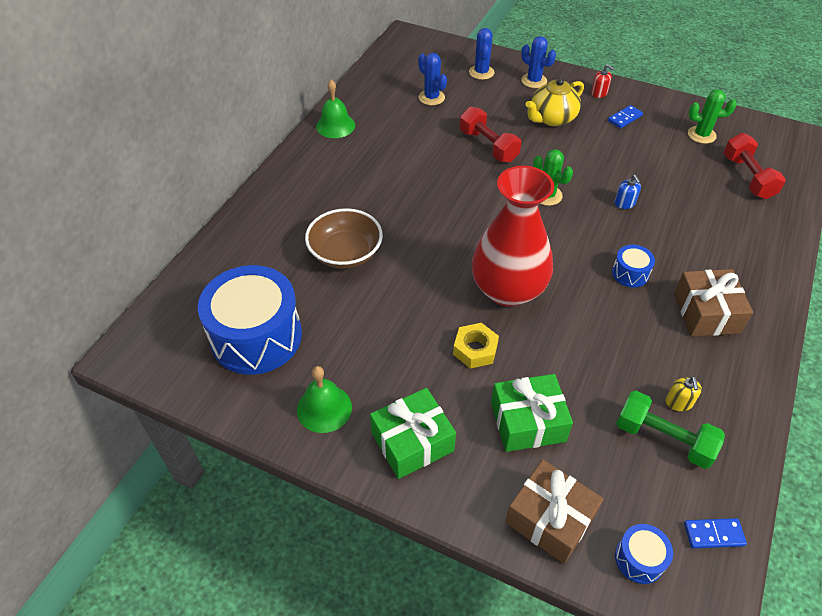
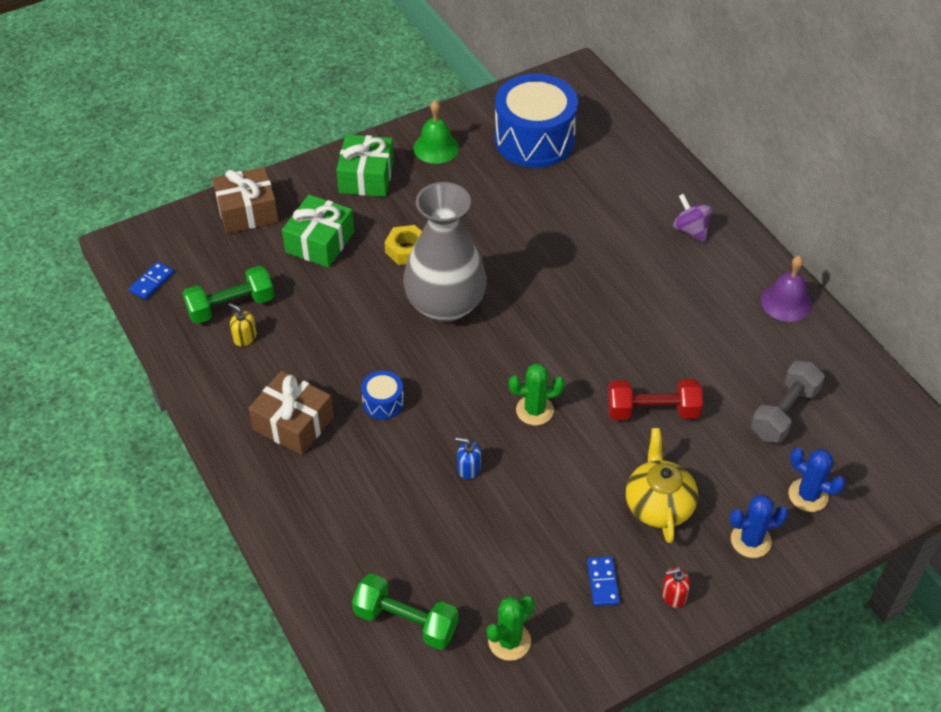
camera: 125 degrees right, 0 degrees up
(300, 192) = (690, 230): none -> purple spinning top
(335, 125) = (786, 302): green bell -> purple bell
(345, 253) = (582, 225): brown bowl -> none
(431, 97) = (784, 412): blue cactus -> grey dumbbell
(508, 290) = (445, 305): red vase -> grey vase
(639, 559) = (181, 236): blue drum -> none
(747, 177) = (406, 621): red dumbbell -> green dumbbell

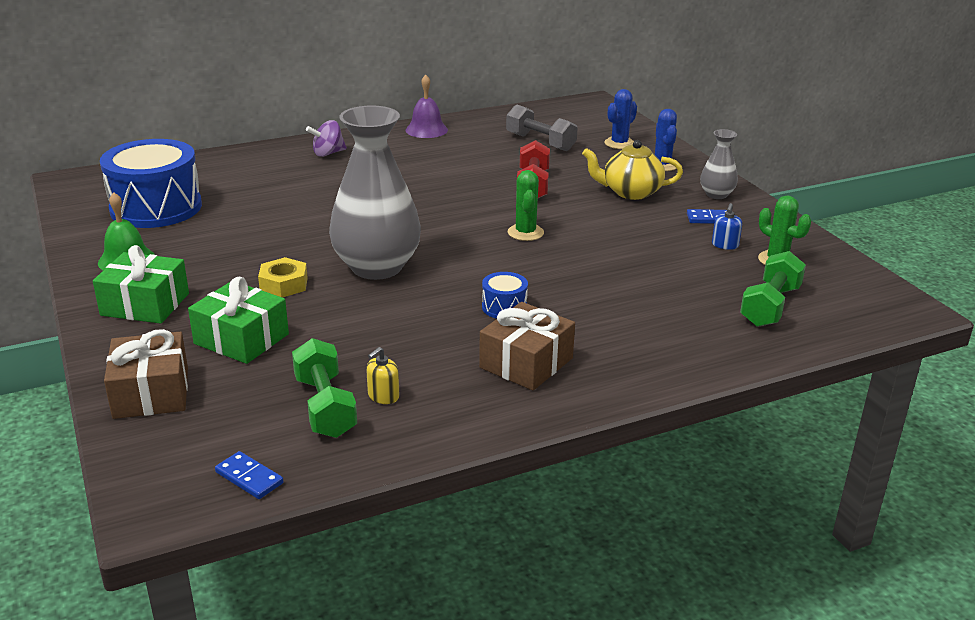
camera: 85 degrees left, 20 degrees down
(468, 468) = (592, 267): blue soap dispenser -> blue soap dispenser (725, 245)
(673, 595) = (716, 195): red soap dispenser -> grey vase

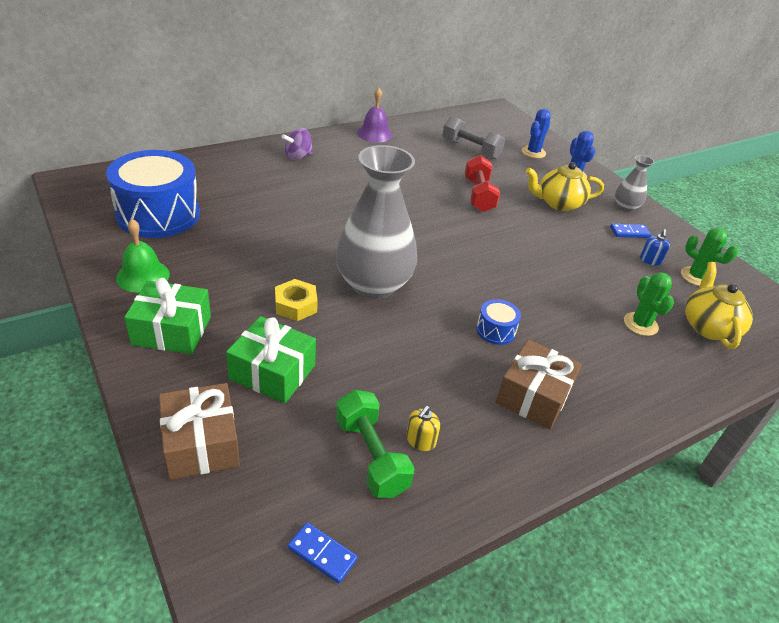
camera: 10 degrees left, 10 degrees up
(525, 233) = (488, 246): green cactus -> green cactus (640, 324)
(770, 306) = (708, 327): green dumbbell -> yellow teapot

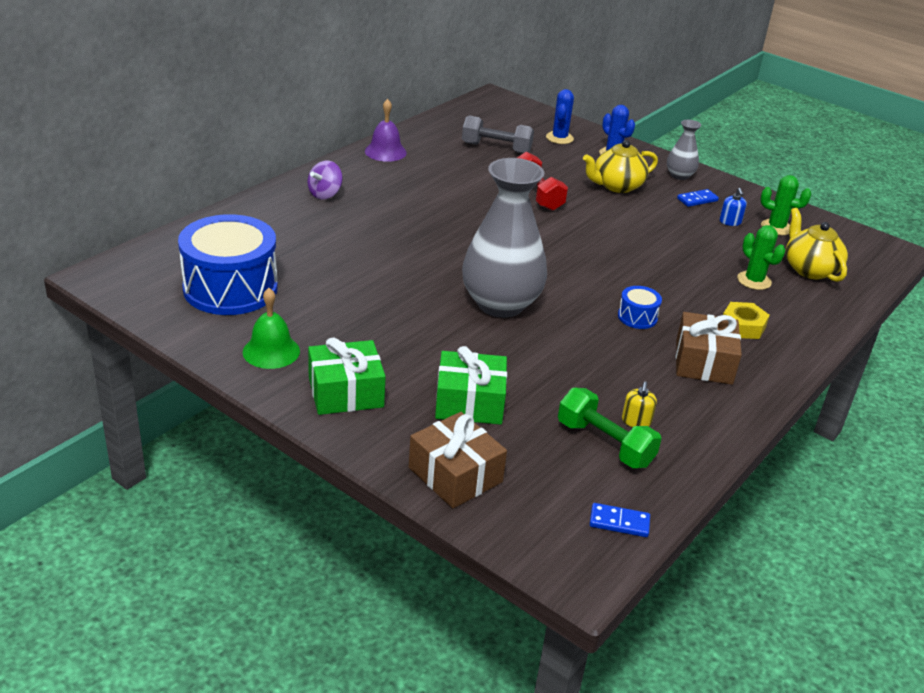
camera: 20 degrees left, 5 degrees down
(296, 305) = (443, 340): yellow nut -> yellow nut (743, 326)

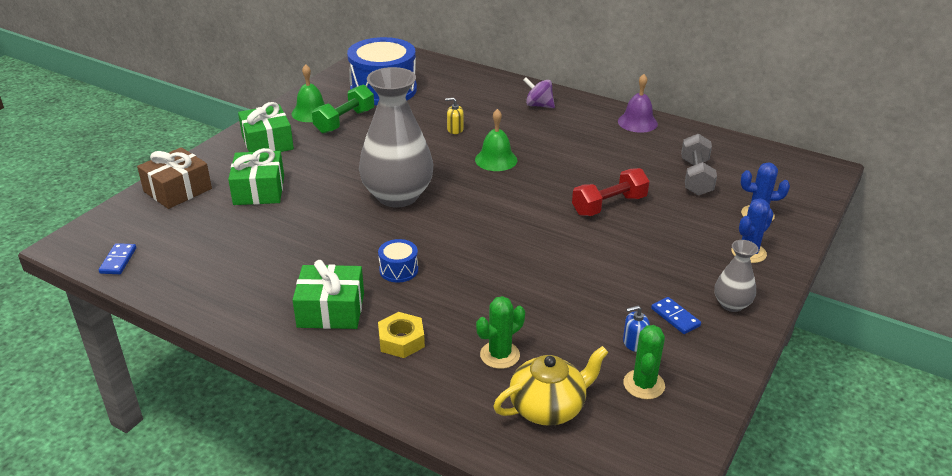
camera: 85 degrees right, 0 degrees up
(438, 237) = (496, 160): none -> green bell
(605, 443) = (209, 253): green dumbbell -> green dumbbell (344, 121)
(617, 186) = (667, 256): yellow teapot -> none
(636, 421) = (238, 269): yellow soap dispenser -> yellow soap dispenser (455, 129)
(703, 362) = (331, 310): brown gift -> green gift

